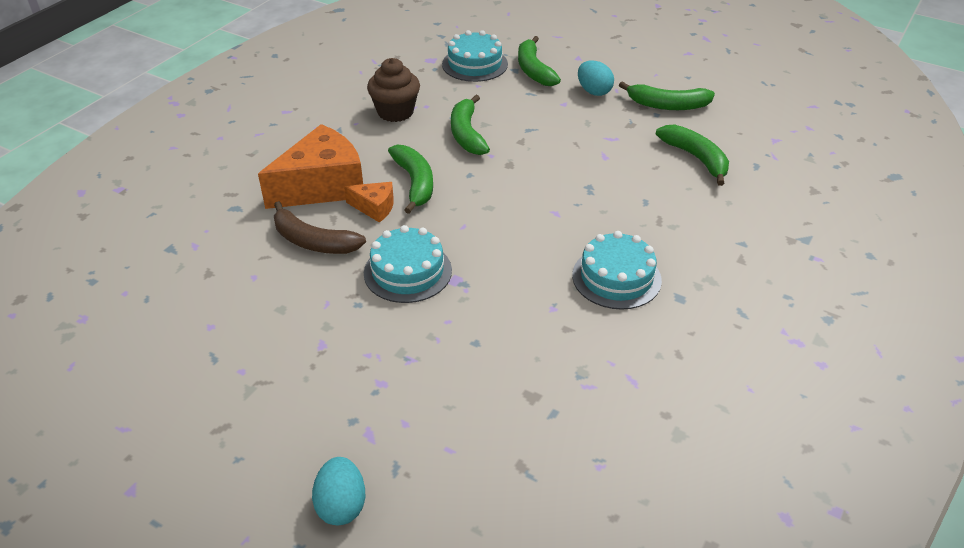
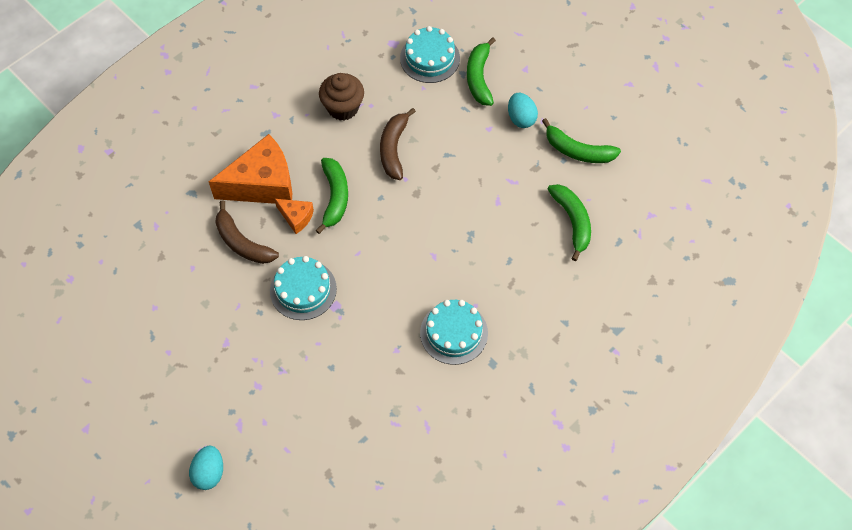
camera: 15 degrees right, 20 degrees up
(467, 134) = (394, 149): green banana -> brown banana

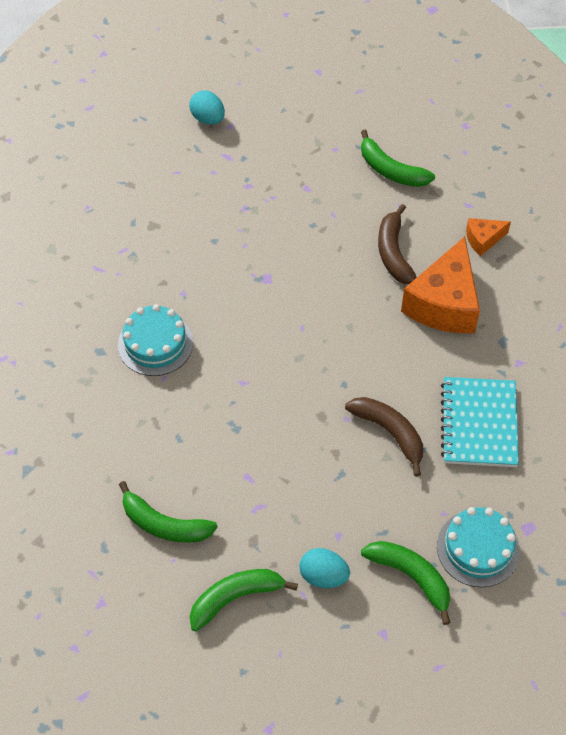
camera: 130 degrees right, 5 degrees down
(242, 242) = (393, 253): brown banana -> brown banana turned 90 degrees counterclockwise
(296, 217) = (383, 306): orange cheese -> orange cheese (483, 239)
(303, 289) = (304, 266): turquoise cake -> none
(334, 197) = (378, 348): green banana -> green banana (391, 170)
(343, 107) = (479, 424): brown cupcake -> turquoise notebook

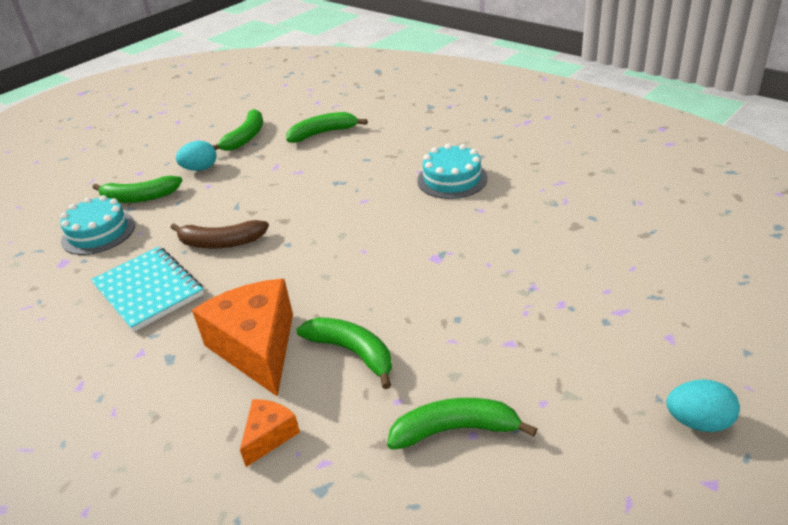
camera: 140 degrees right, 20 degrees down
(208, 118) = (699, 327): turquoise egg -> turquoise egg (698, 422)
(393, 253) = (352, 352): brown banana -> green banana

